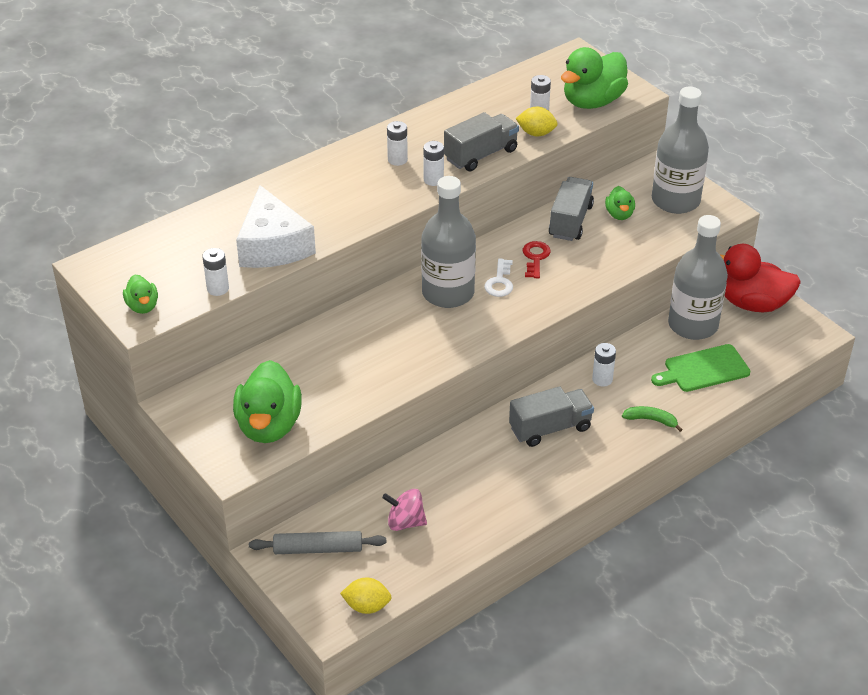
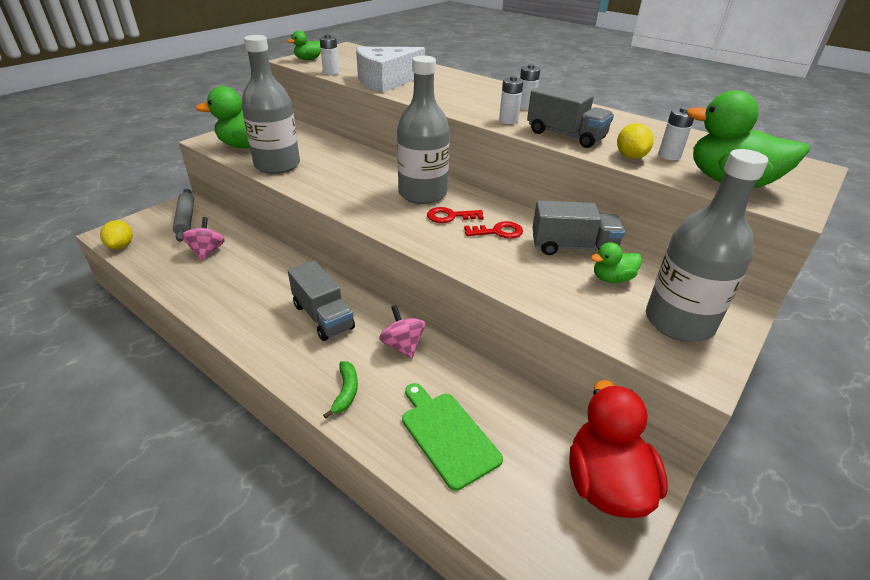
camera: 75 degrees right, 5 degrees down
(500, 282) = (450, 216): white key -> red key
(602, 379) = (403, 345): white battery -> pink spinning top
(693, 325) = (526, 417): grey bottle -> grey bottle (277, 165)

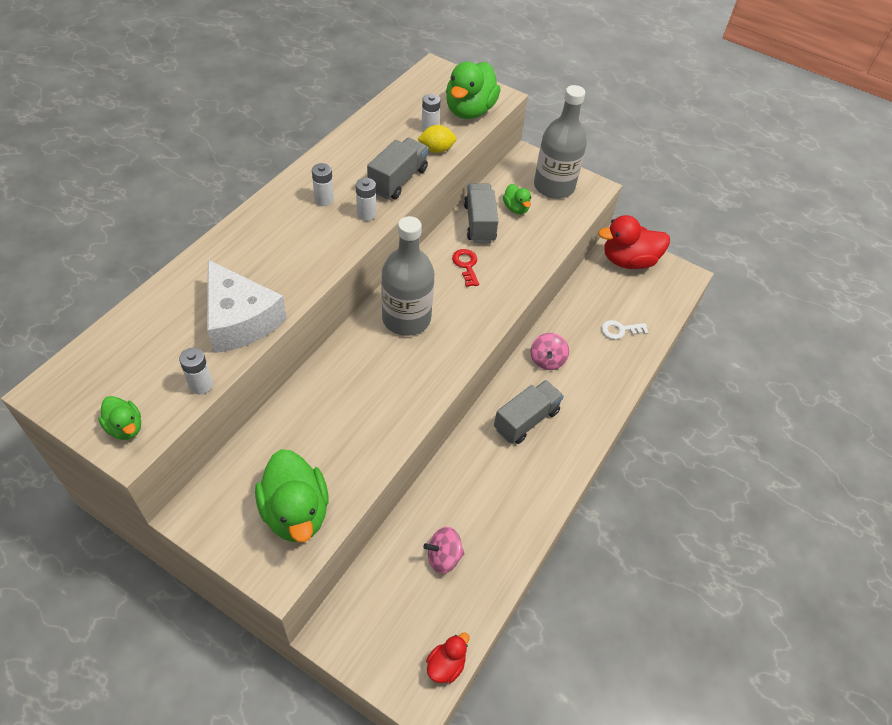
camera: 100 degrees left, 15 degrees up
(121, 246) = (446, 665): yellow lemon -> red duck
(185, 219) = (375, 614): grey rolling pin -> none
(277, 165) = (353, 463): grey bottle -> none
(346, 392) = (602, 389): green banana -> none
(403, 345) = (547, 360): pink spinning top -> pink spinning top turned 45 degrees counterclockwise
(447, 435) = (620, 330): green cutting board -> white key
(450, 216) = (447, 297): red key -> none

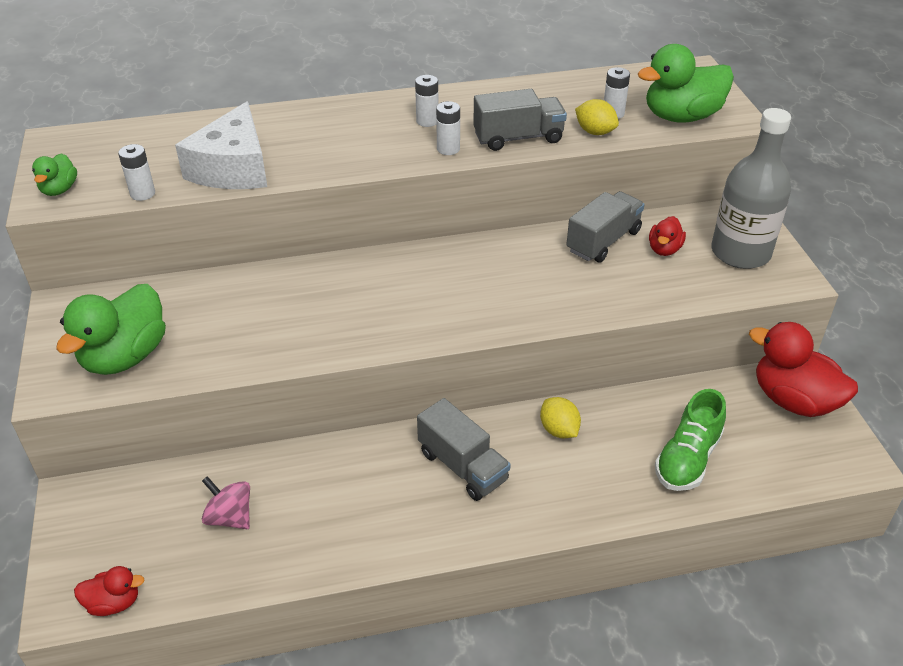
camera: 50 degrees right, 10 degrees down
(406, 319) = (416, 277): grey bottle -> none
(466, 265) = (537, 268): red key -> none
(516, 208) = (664, 249): green duck -> red duck
(526, 420) = (462, 466): grey truck -> grey truck turned 45 degrees clockwise
(547, 360) = (559, 430): pink spinning top -> yellow lemon
(620, 330) = (687, 459): white key -> green shoe

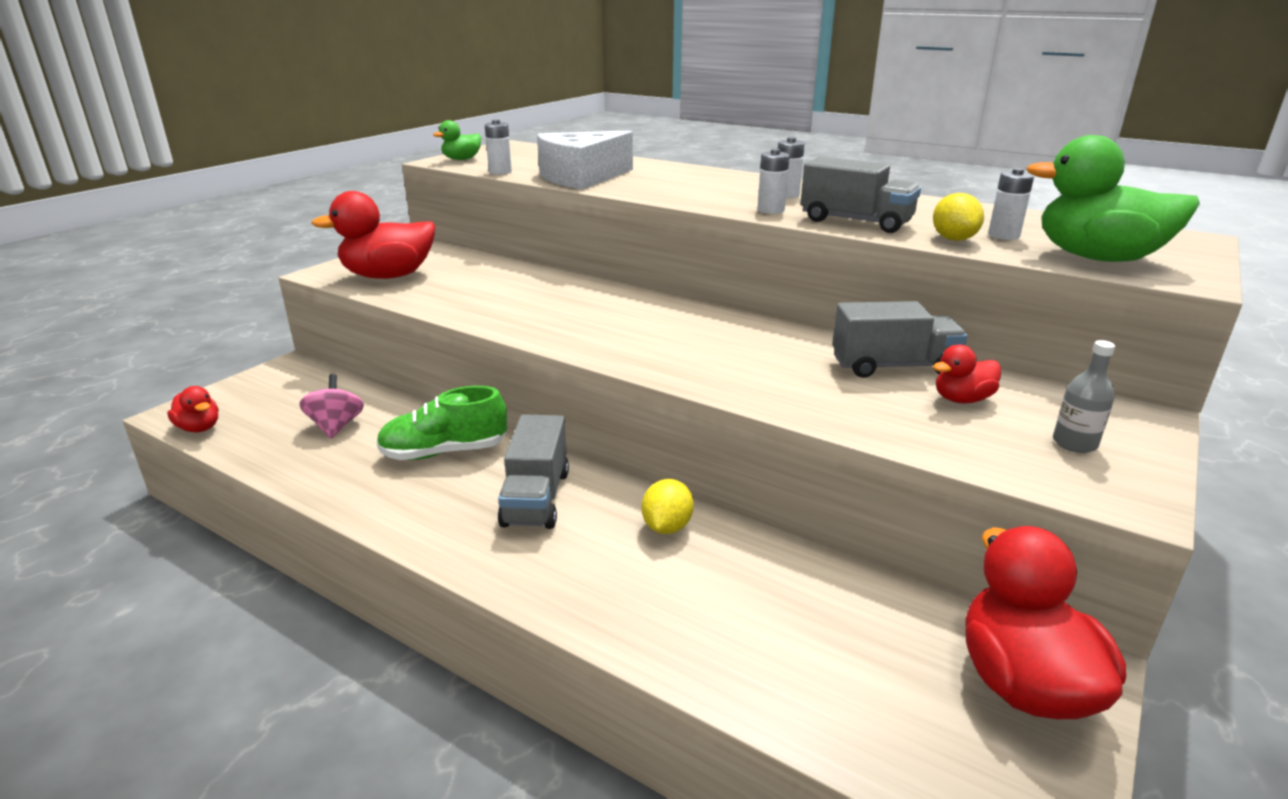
camera: 45 degrees right, 15 degrees down
(125, 356) = (388, 276): green duck -> red duck
(687, 459) = (769, 641): green shoe -> green shoe (444, 452)
(740, 252) = (1074, 443): grey bottle -> grey bottle, size x0.43

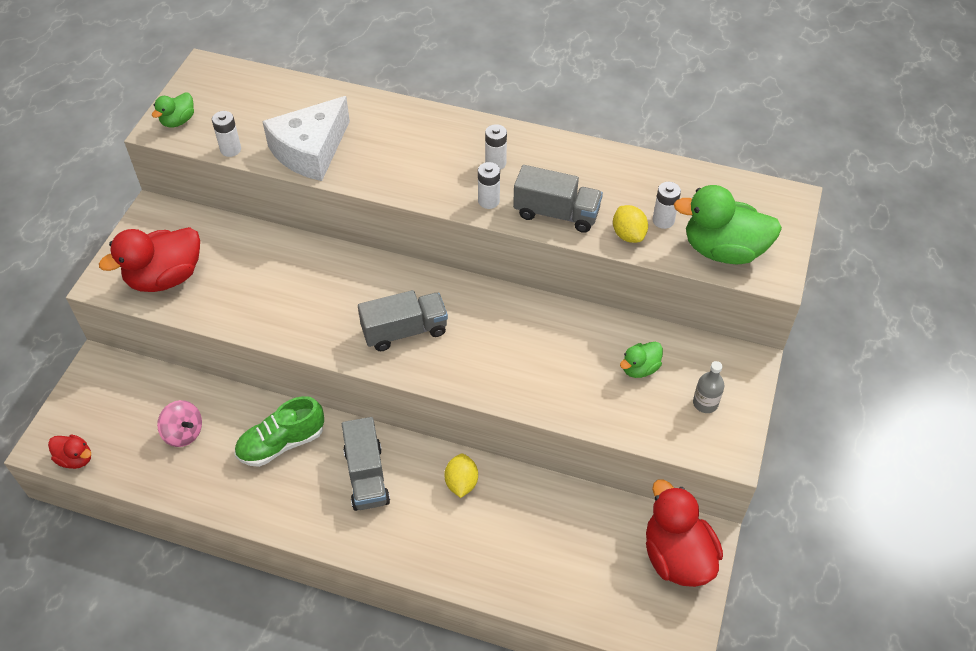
camera: 15 degrees left, 25 degrees up
(336, 426) = (183, 433): pink spinning top -> pink spinning top turned 150 degrees clockwise
(893, 366) = (594, 336): grey truck -> grey truck (404, 331)
(962, 399) = (639, 368): red duck -> green duck

